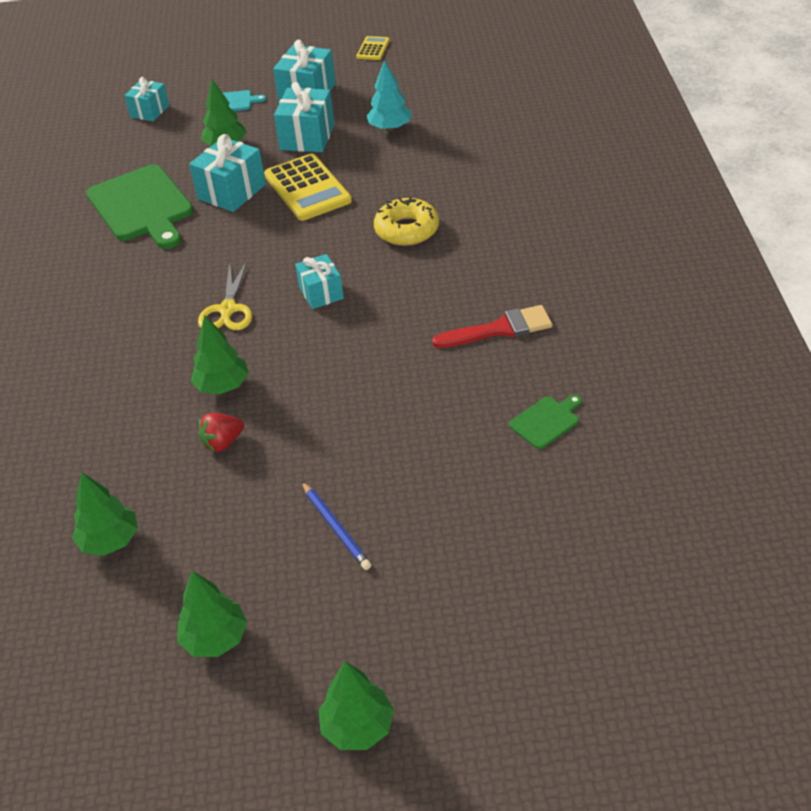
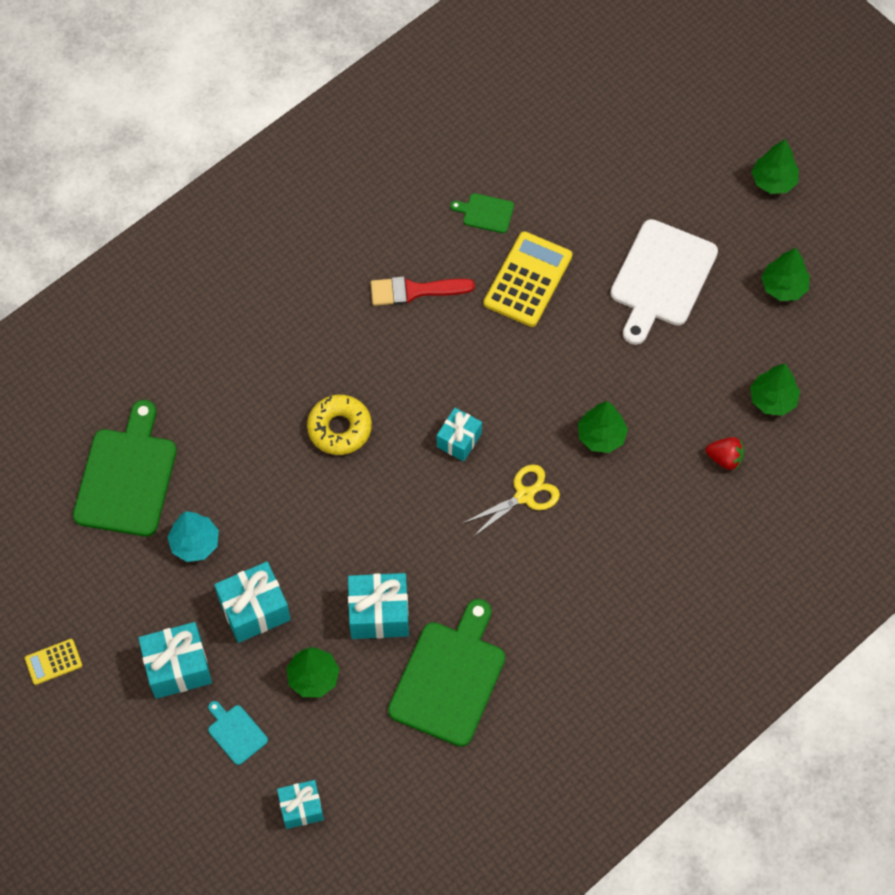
camera: 130 degrees left, 20 degrees up
(222, 443) = (649, 395): red strawberry -> red strawberry (725, 458)
(307, 188) = (333, 550): yellow calculator -> yellow calculator (528, 280)
(336, 527) = (661, 278): blue pencil -> white cutting board
(479, 115) = (127, 477): none -> green cutting board
(500, 329) = (414, 291): red brush -> red brush turned 45 degrees counterclockwise

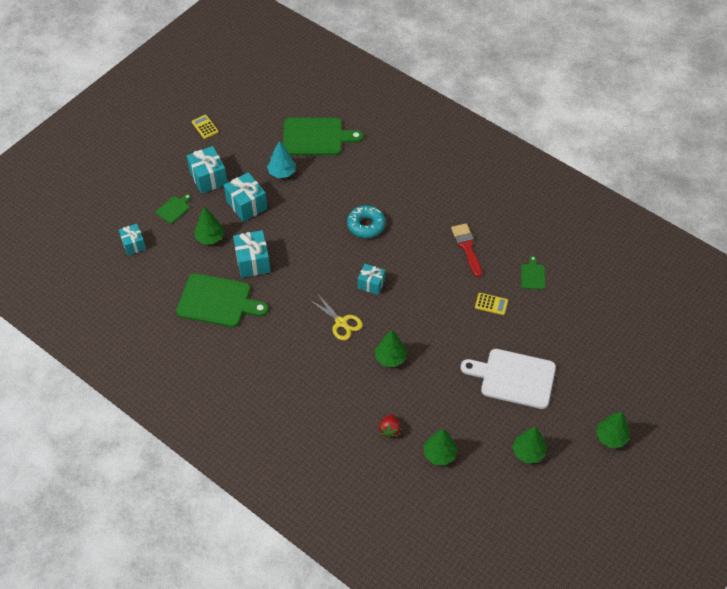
camera: 80 degrees right, 10 degrees down
(236, 732) = (174, 209): turquoise cutting board -> green cutting board
(339, 428) = (366, 225): yellow donut -> turquoise donut
(528, 280) = (491, 304): yellow calculator -> yellow calculator, size x0.51

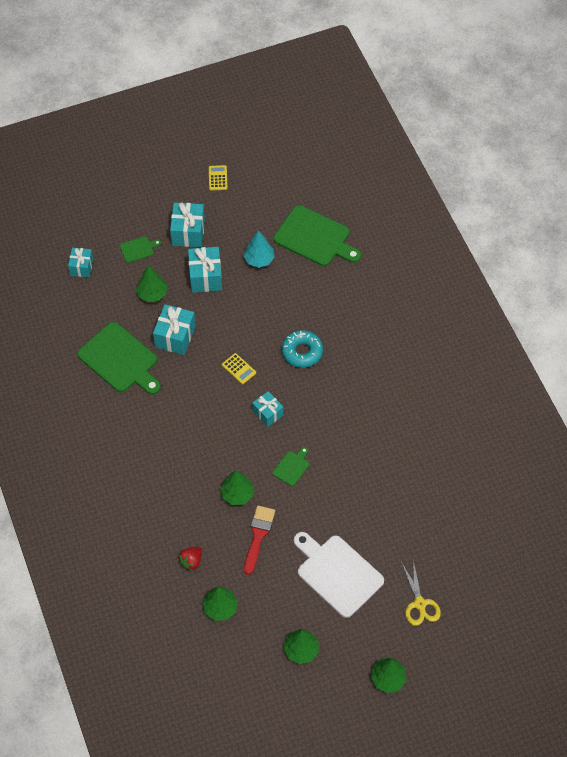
camera: 30 degrees right, 5 degrees up
(341, 322) = (215, 437): yellow scissors -> yellow scissors (420, 604)
(467, 247) = (382, 422): red brush -> red brush (258, 535)
(491, 304) = (366, 490): yellow calculator -> yellow calculator (239, 369)
(533, 275) = (426, 482): green cutting board -> green cutting board (292, 467)

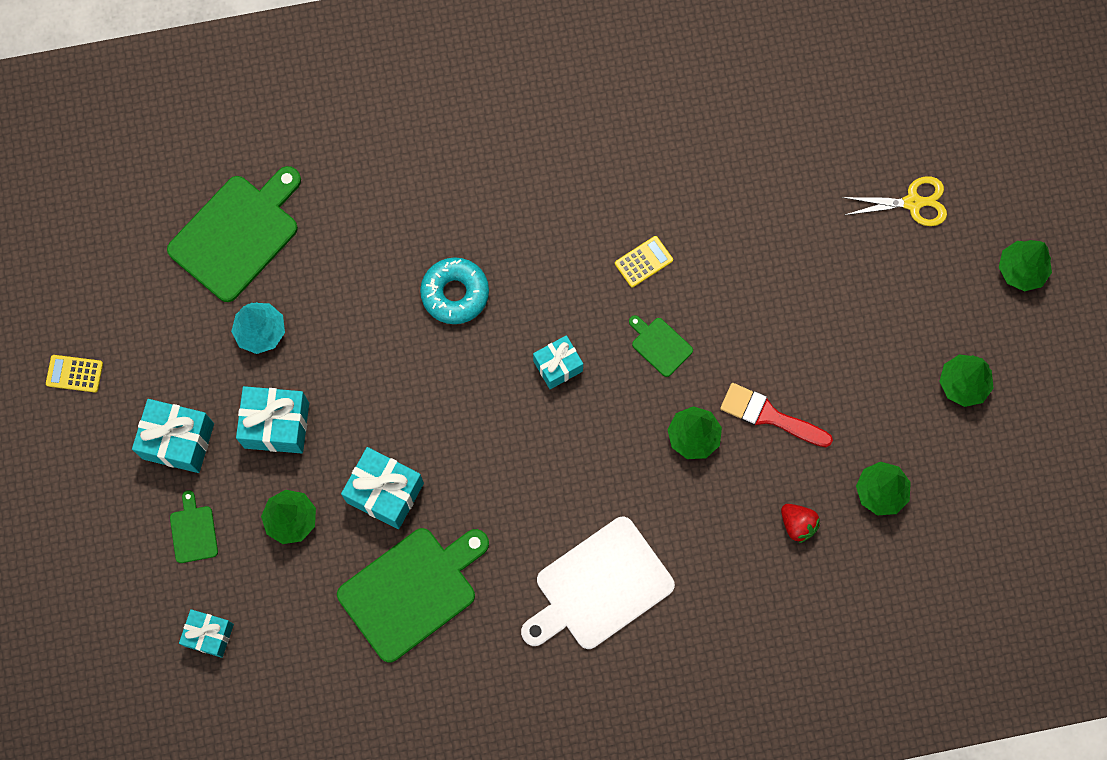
camera: 80 degrees left, 15 degrees up
(239, 369) = (467, 398): yellow calculator -> yellow calculator (643, 262)
(337, 573) = (848, 310): white cutting board -> white cutting board (599, 586)

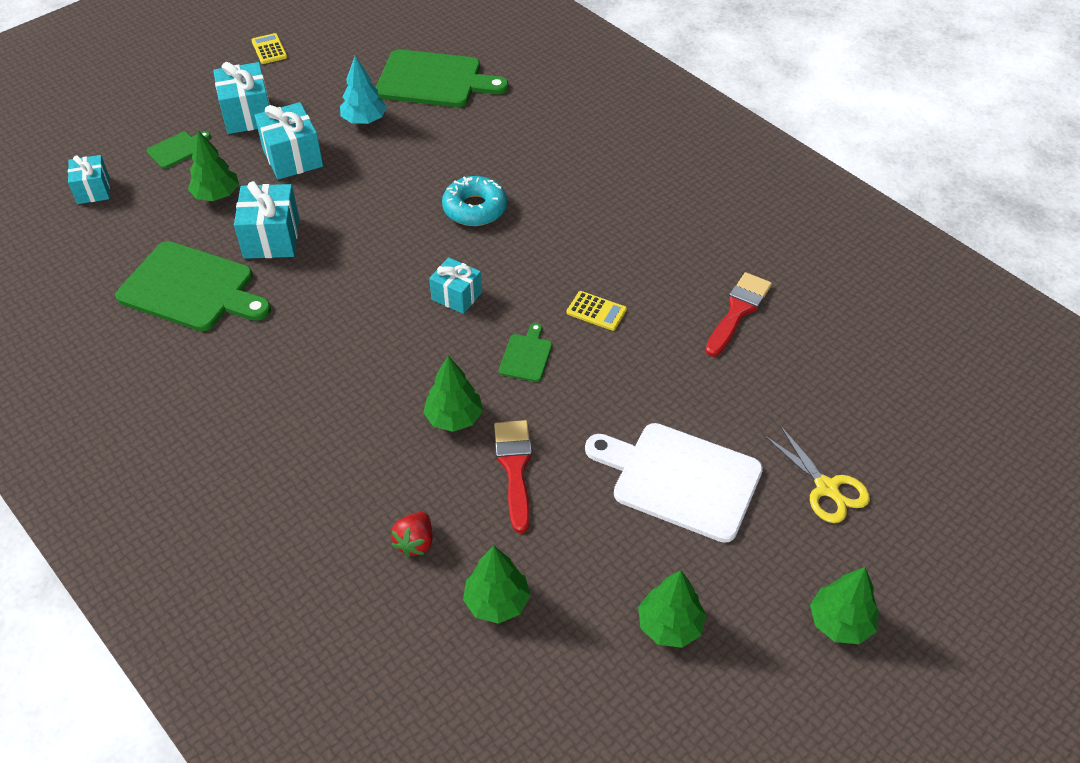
camera: 60 degrees right, 25 degrees down
(599, 586) = (261, 412): white cutting board -> white cutting board (680, 479)
(709, 150) = (738, 311): none -> red brush

